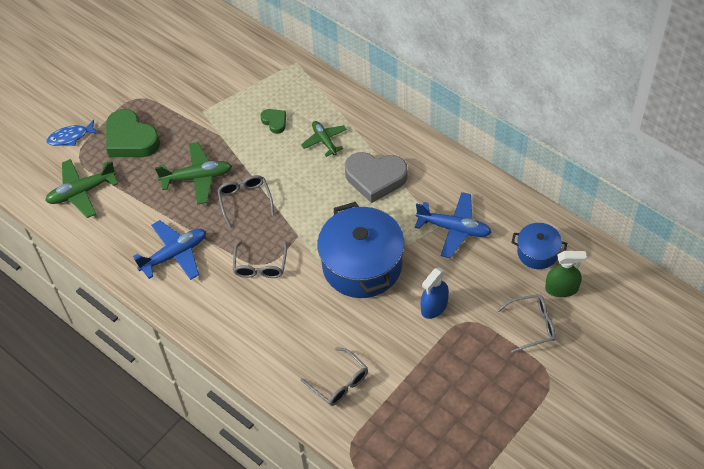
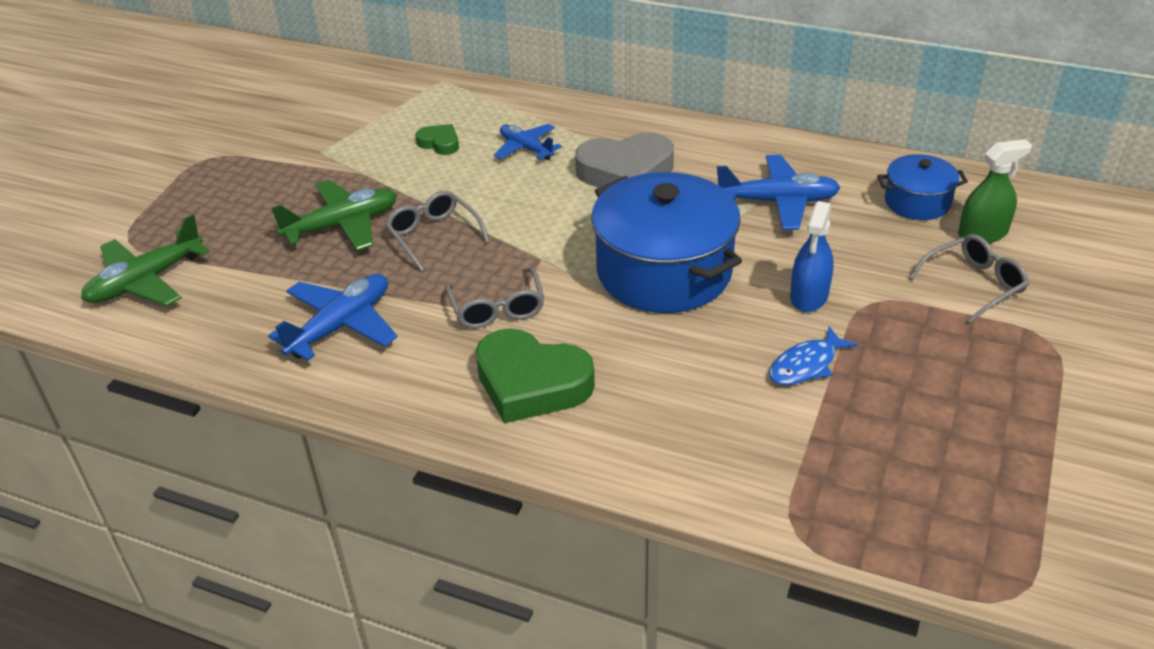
camera: 20 degrees left, 15 degrees down
(70, 137) = (107, 220): blue fish -> blue fish (806, 365)
(131, 139) = (213, 204): green heart -> green heart (531, 383)
(324, 141) = (526, 148): green plane -> blue plane
(339, 383) = (716, 432): grey glasses -> none

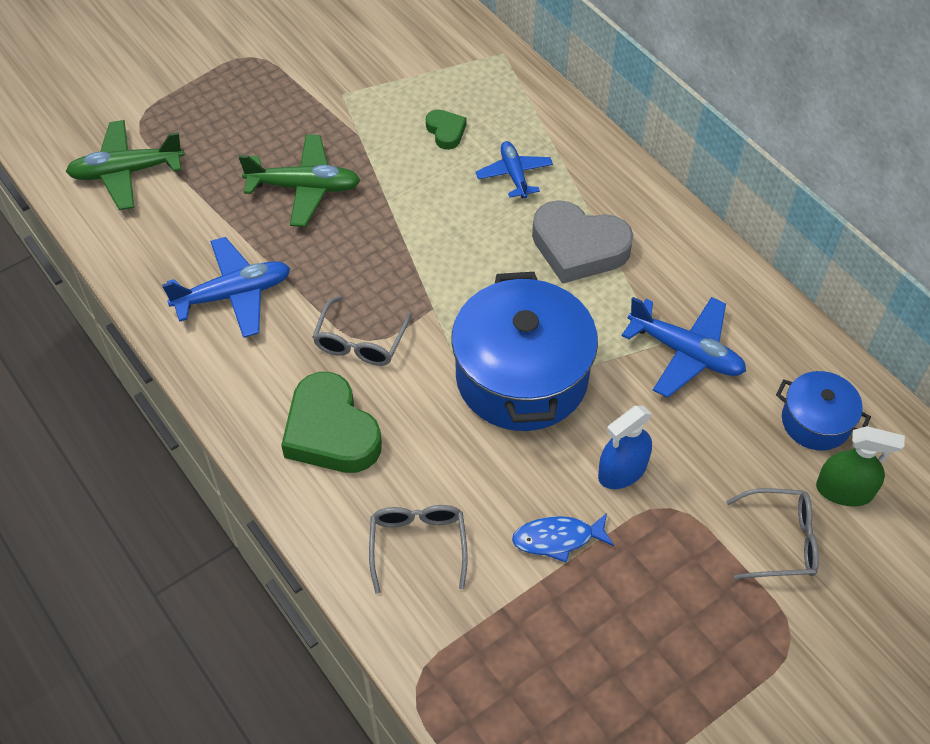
camera: 30 degrees right, 15 degrees up
(433, 236) = (366, 237): grey glasses -> grey glasses (418, 545)

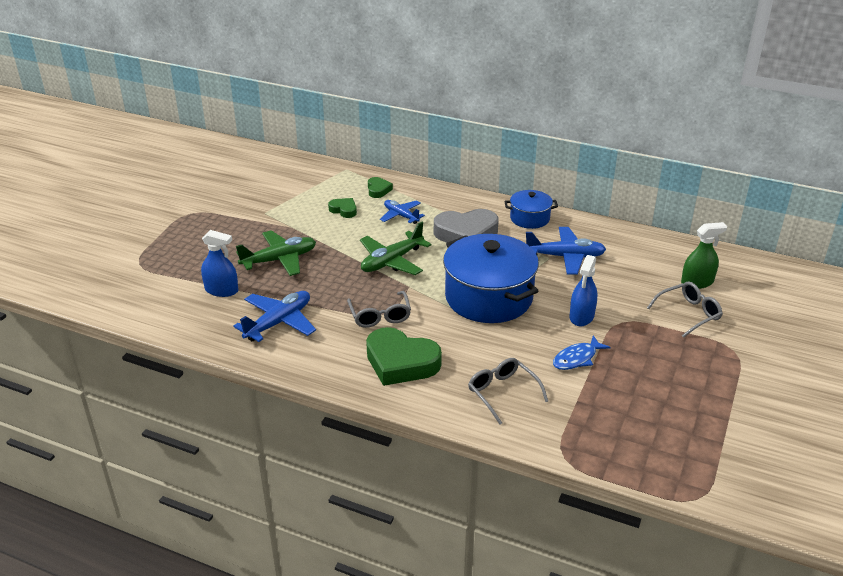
camera: 30 degrees left, 20 degrees down
(126, 172) = (152, 290): green plane -> green plane (392, 261)
(203, 209) = (221, 290): none -> blue spray bottle
(518, 112) = (378, 190): none -> green heart
(816, 421) = (656, 261): blue pot -> blue pot (529, 218)

